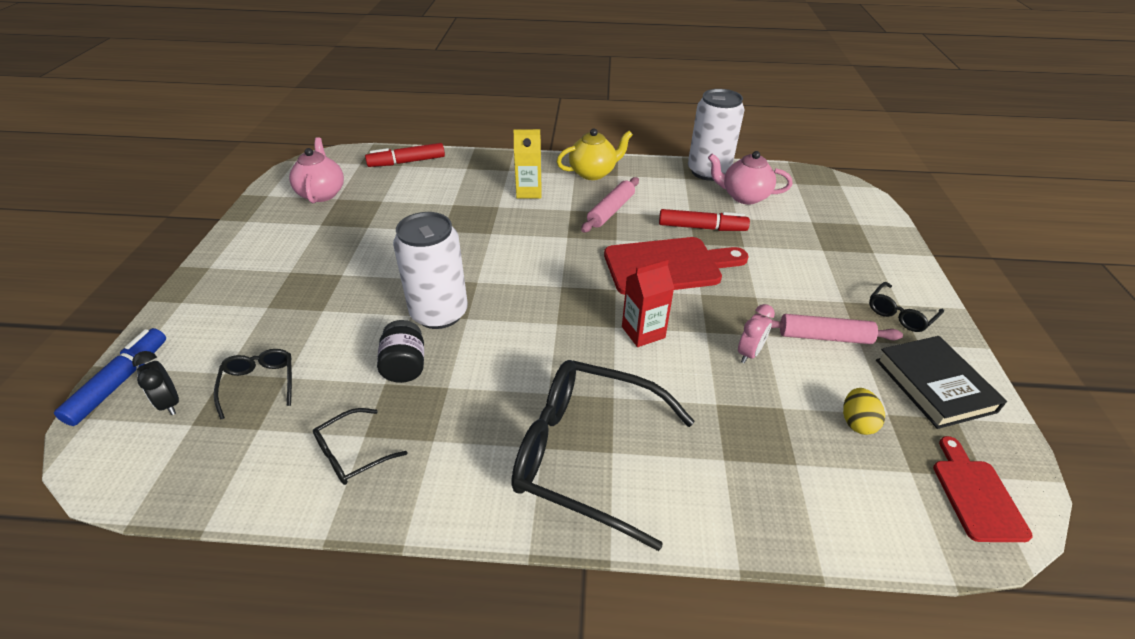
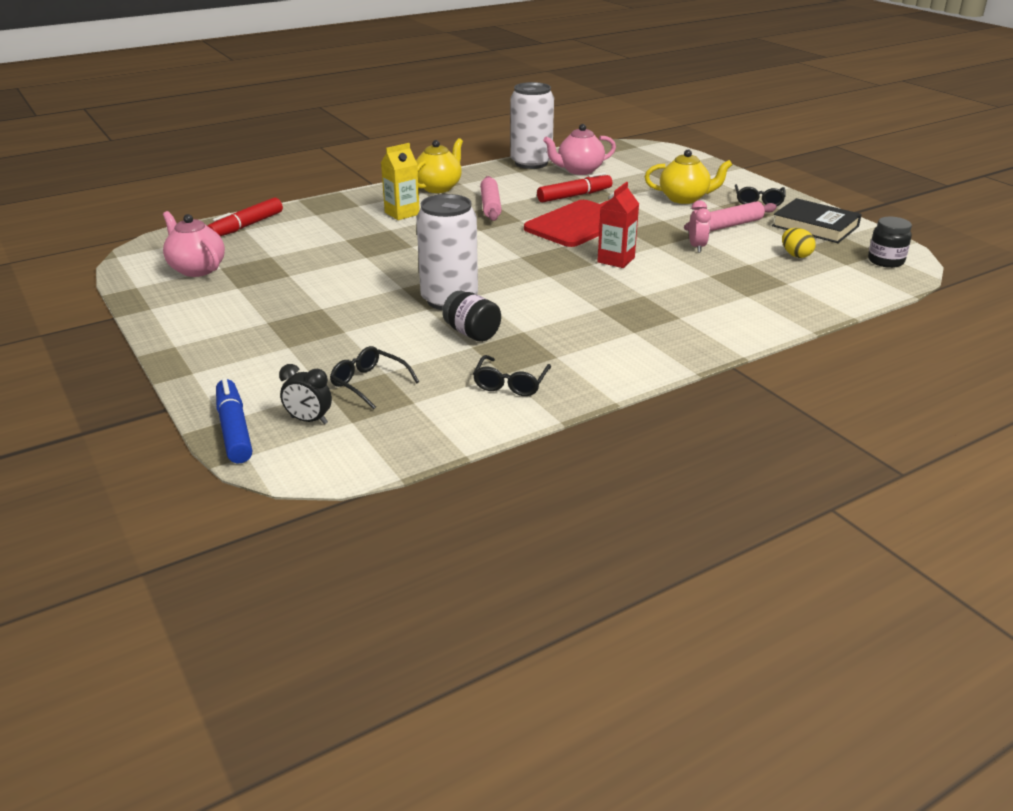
camera: 35 degrees left, 10 degrees down
(586, 454) = (666, 324): black glasses -> none
(814, 276) = (684, 198): none -> yellow teapot
(976, 495) = (885, 261): red cutting board -> black jar

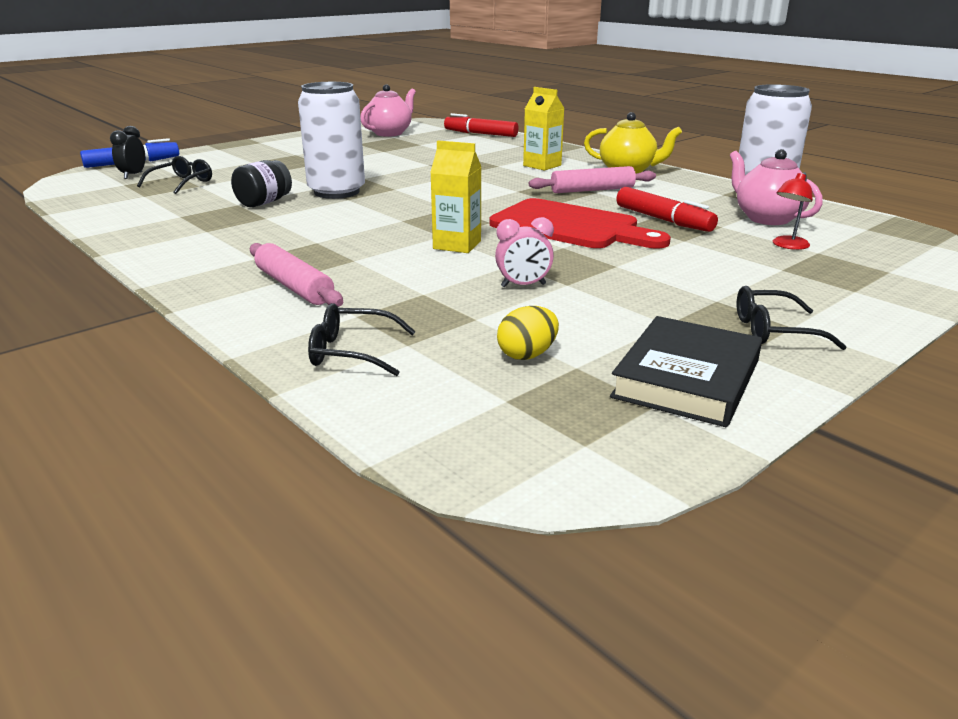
camera: 80 degrees right, 5 degrees down
(510, 383) = (159, 219): black glasses -> black glasses (352, 352)
(616, 260) = (457, 245): red carton -> yellow carton
(633, 175) = (787, 246): none -> red lamp
(684, 198) = (722, 277): yellow teapot -> none
(730, 225) = (631, 307): pink rolling pin -> pink rolling pin (294, 286)
(885, 261) = (540, 446): black jar -> none

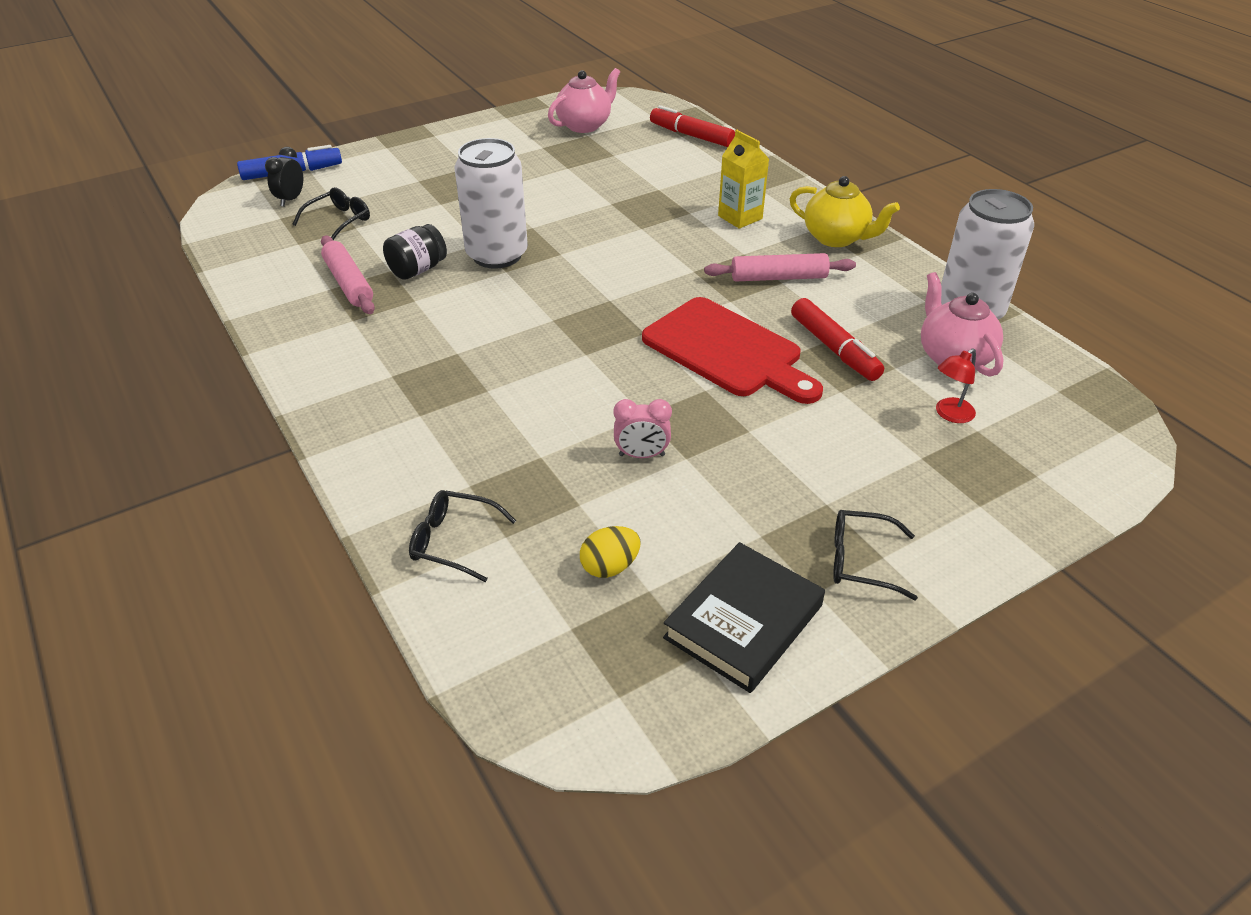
camera: 10 degrees right, 15 degrees up
(294, 286) = (421, 430): pink rolling pin -> pink rolling pin (349, 283)
(457, 245) = (597, 374): yellow carton -> none

